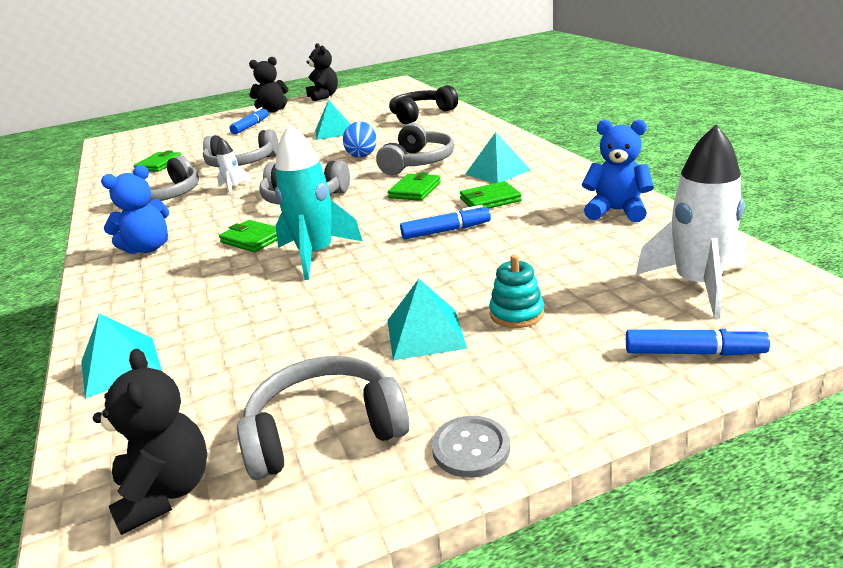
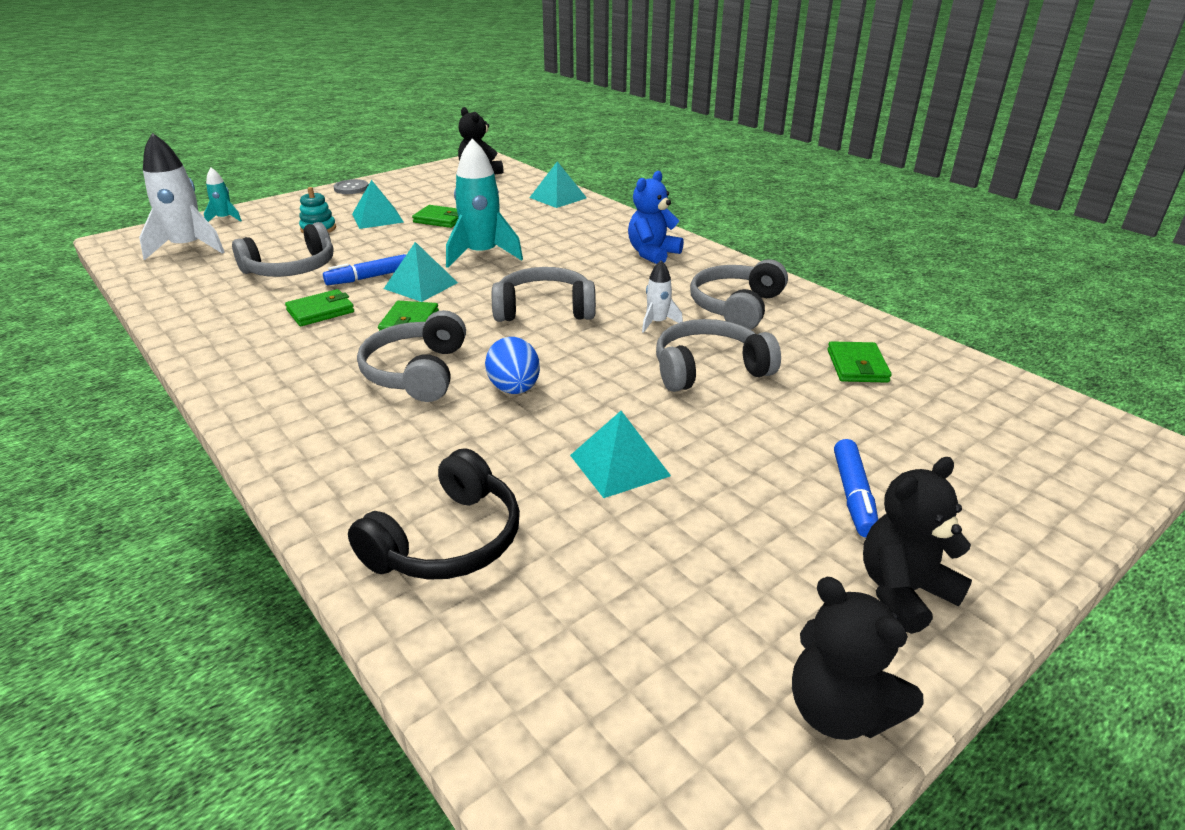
camera: 160 degrees right, 5 degrees up
(252, 239) = (556, 264): green wallet -> green wallet (440, 219)
(324, 431) = (421, 188): grey headphones -> grey headphones (291, 268)
(497, 172) = (303, 353): turquoise pyramid -> turquoise pyramid (420, 285)
(616, 211) = (196, 301): blue teddy bear -> none
(693, 352) = (225, 219): blue marker -> turquoise rocket

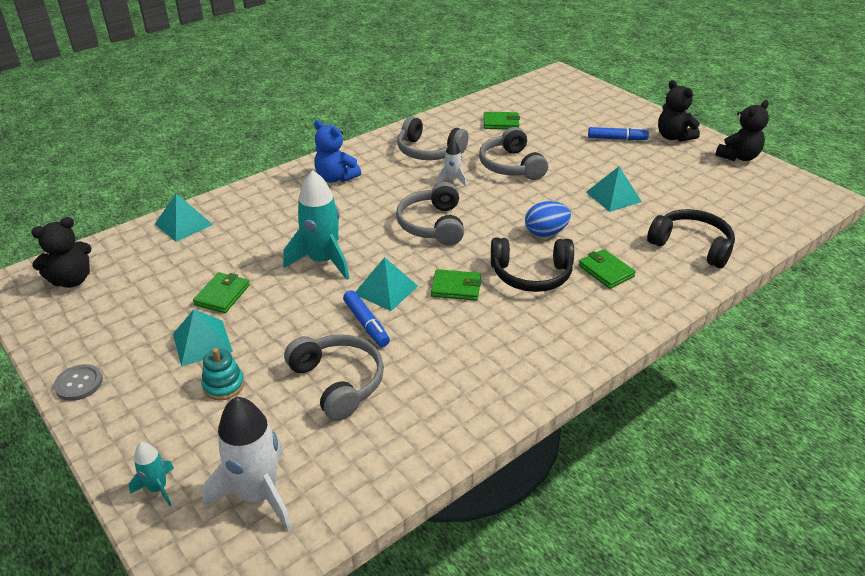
camera: 90 degrees left, 5 degrees up
(320, 311) = (436, 341): green wallet -> green wallet (606, 271)
(417, 372) = (531, 275): grey headphones -> black headphones

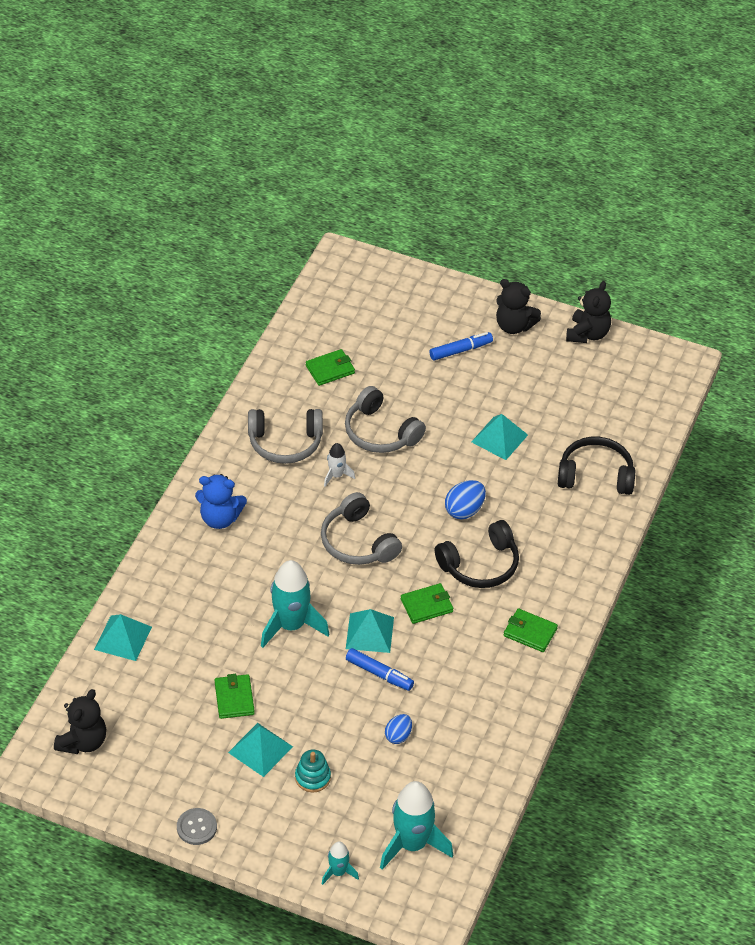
camera: 30 degrees left, 10 degrees up
(259, 495) = (412, 844): white rocket -> turquoise rocket
(338, 382) = (398, 736): grey headphones -> blue egg
(606, 271) = (539, 535): green wallet -> green wallet (530, 632)

